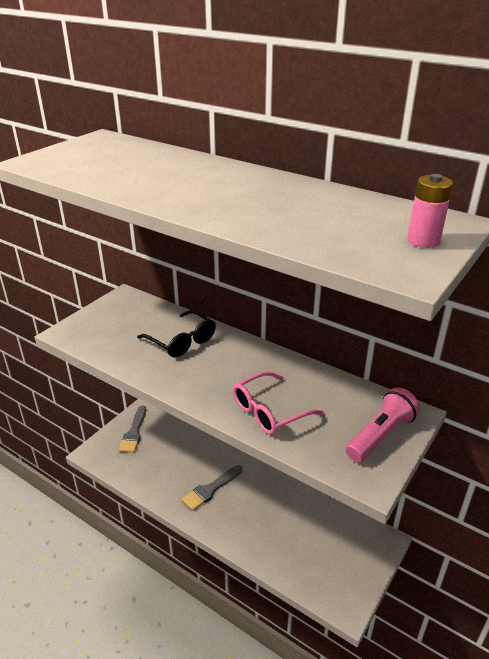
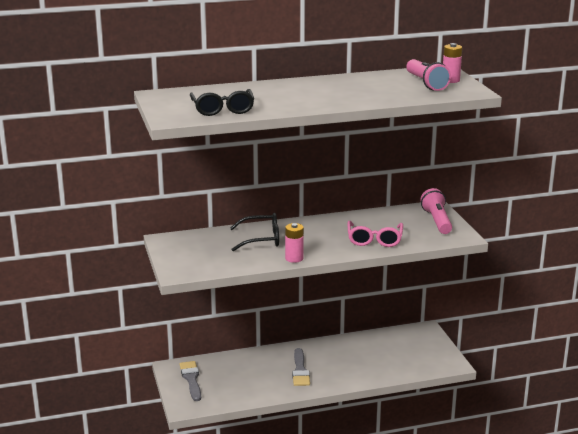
camera: 50 degrees left, 10 degrees down
(90, 170) = (222, 109): none -> black glasses
(134, 432) = (191, 379): grey brush -> grey brush turned 150 degrees counterclockwise
(162, 380) = (294, 258): none -> pink battery
(375, 231) = (426, 83): none -> pink flashlight

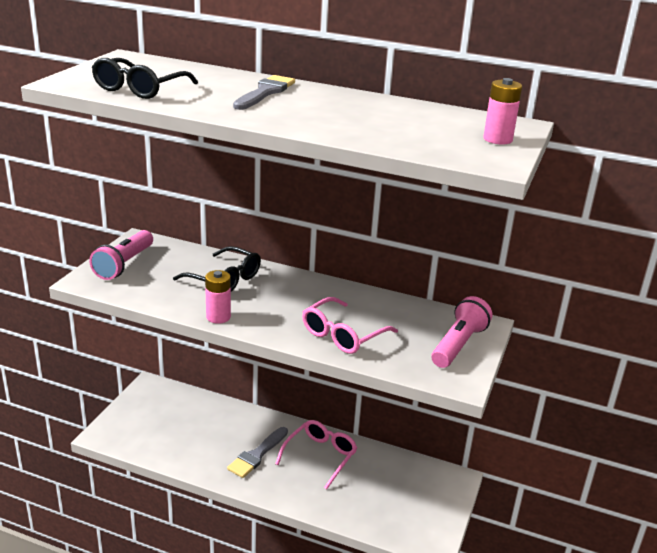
camera: 35 degrees right, 5 degrees up
(191, 379) = (148, 408): grey brush -> grey brush (265, 92)
(338, 353) = (320, 456): none -> pink glasses
(426, 83) = (452, 133): pink flashlight -> pink flashlight (124, 265)

